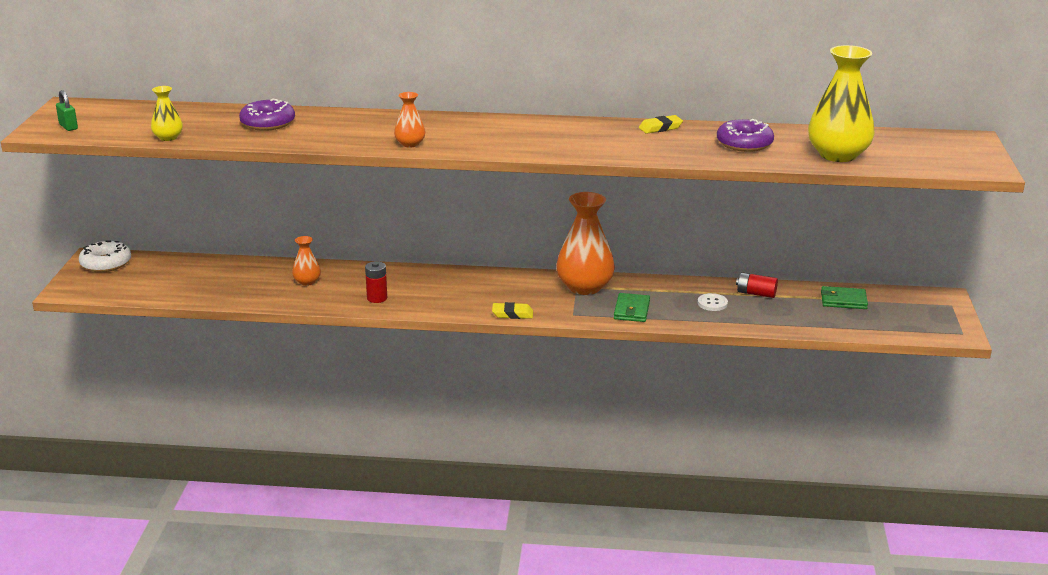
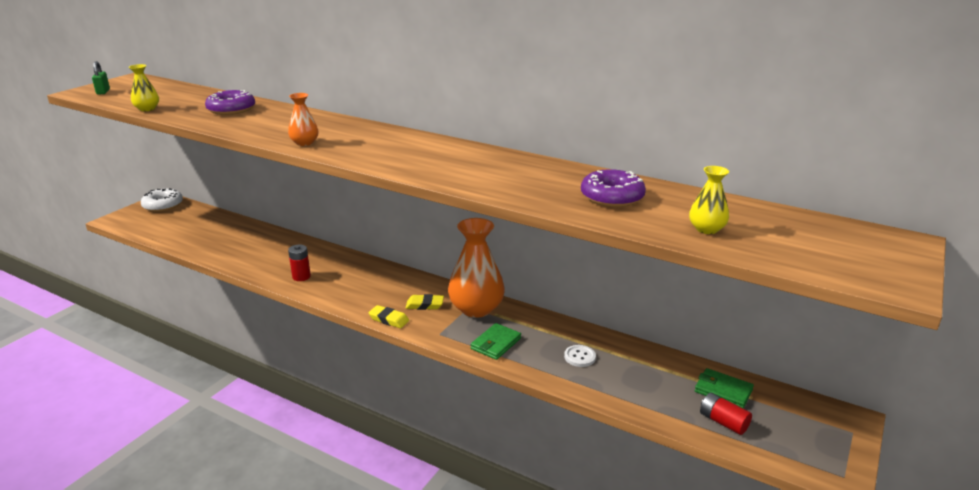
camera: 25 degrees right, 0 degrees up
(307, 282) = (269, 250): orange vase -> none
(660, 128) = (544, 166): yellow eraser -> yellow eraser (424, 305)
(756, 293) = (633, 357): red battery -> red battery (723, 422)
(838, 155) = (706, 229): yellow vase -> yellow vase, size x0.49

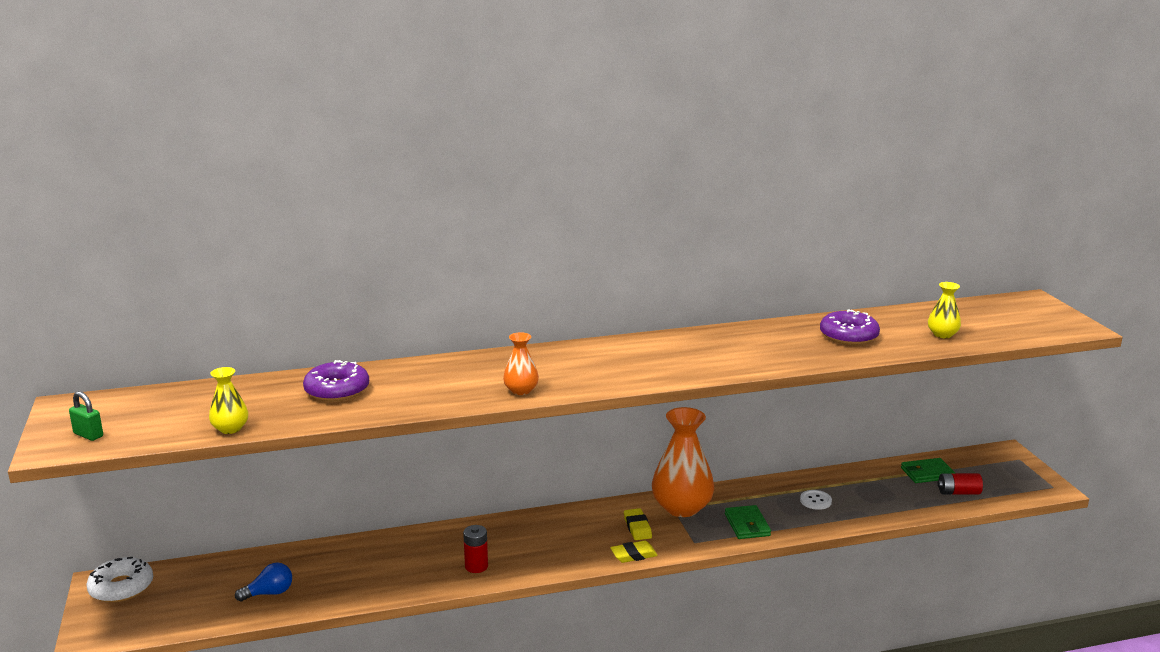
camera: 45 degrees left, 5 degrees down
(200, 238) = (269, 593): none -> blue light bulb
(424, 305) = (637, 527): yellow eraser -> yellow eraser turned 60 degrees counterclockwise

